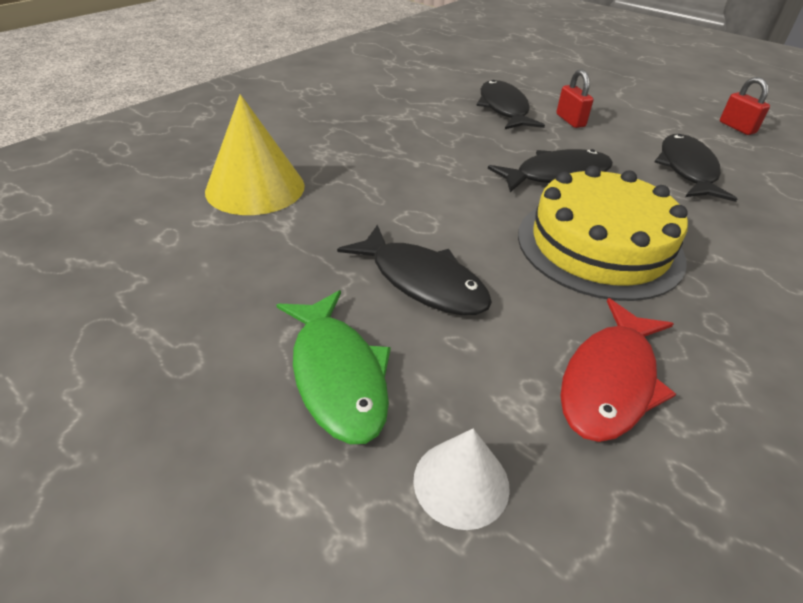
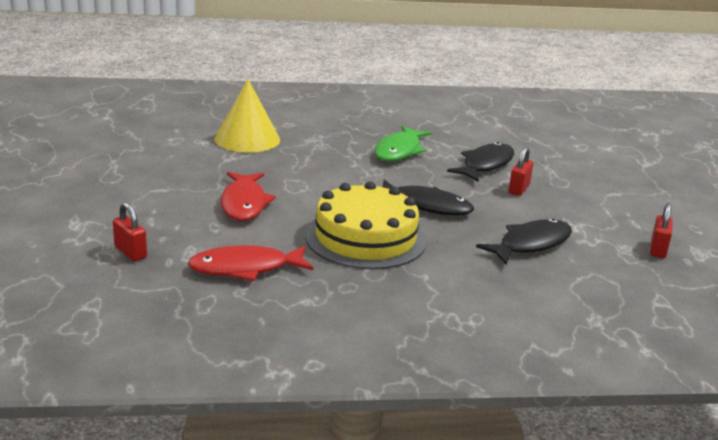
camera: 45 degrees right, 15 degrees down
(337, 375) = (150, 209): green fish -> green fish (399, 151)
(422, 281) = (244, 203): black fish -> red fish
(461, 482) = (130, 252): white cone -> red padlock

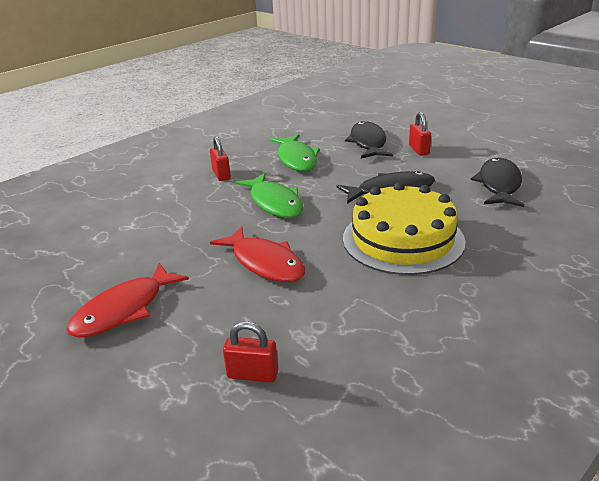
camera: 35 degrees left, 5 degrees up
(245, 268) = (373, 323): red fish -> red fish (124, 309)
(247, 139) = (165, 204): yellow cone -> none
(322, 172) = (274, 203): none -> green fish
(658, 249) = (559, 151): red padlock -> red padlock (221, 175)

